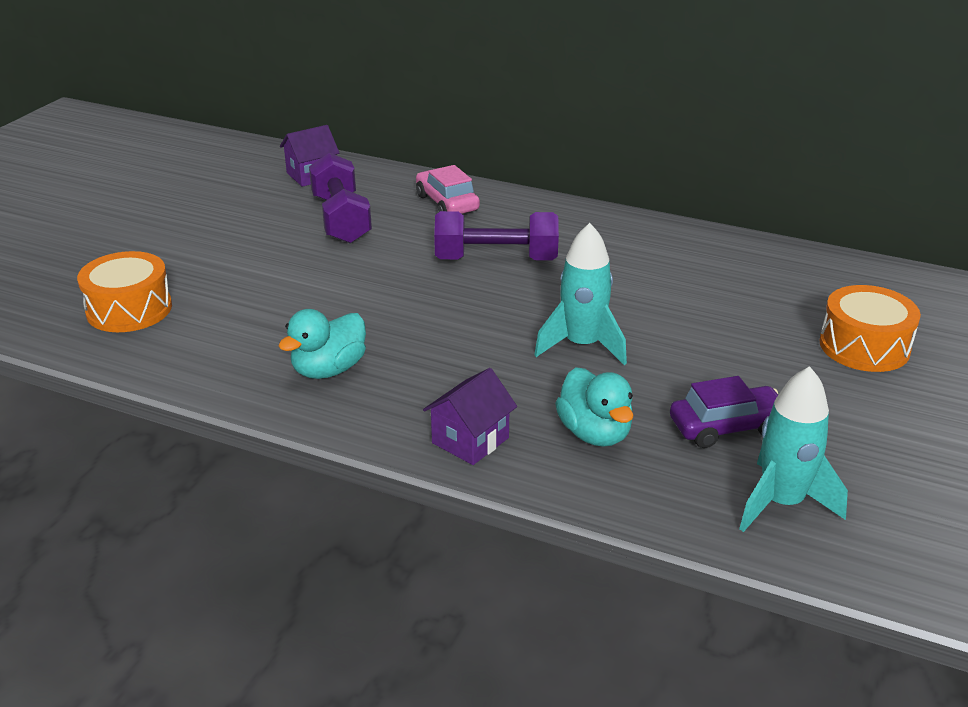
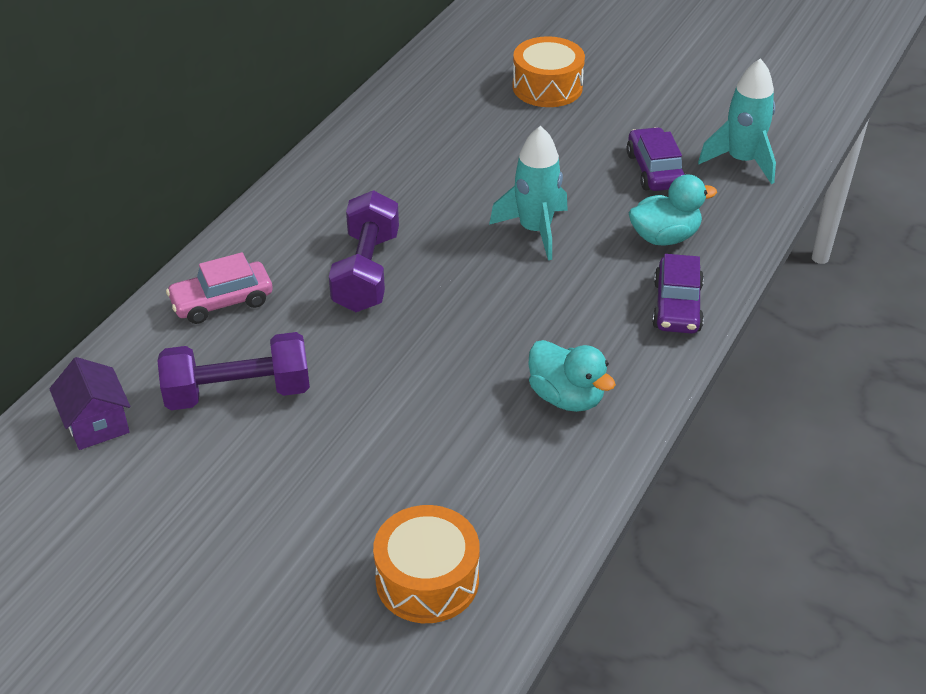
camera: 85 degrees left, 10 degrees up
(470, 440) = (677, 306): purple house -> purple car

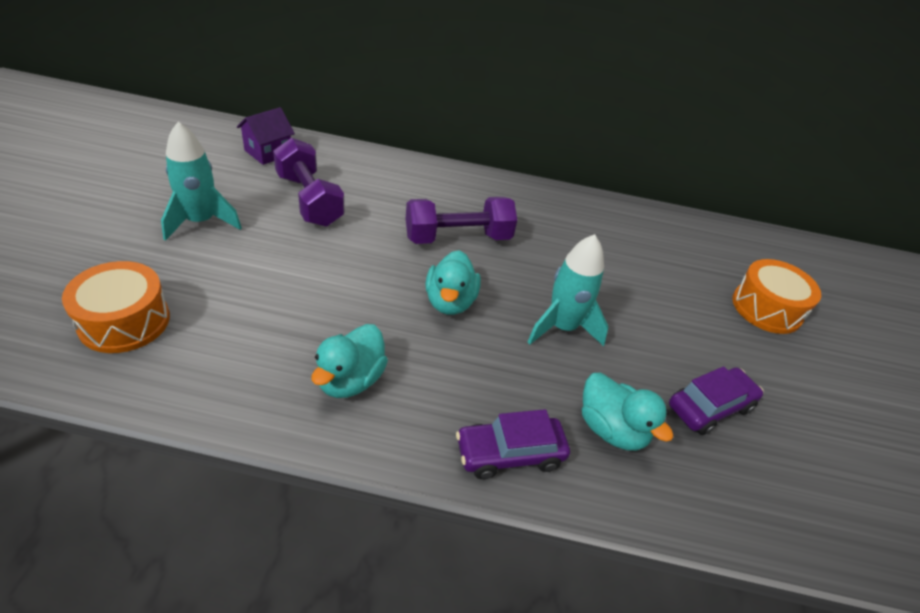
camera: 65 degrees right, 0 degrees up
(222, 302) = (396, 179): pink car -> none
(474, 302) = (450, 302): none -> turquoise duck
(742, 161) = (787, 489): turquoise rocket -> turquoise rocket (201, 222)

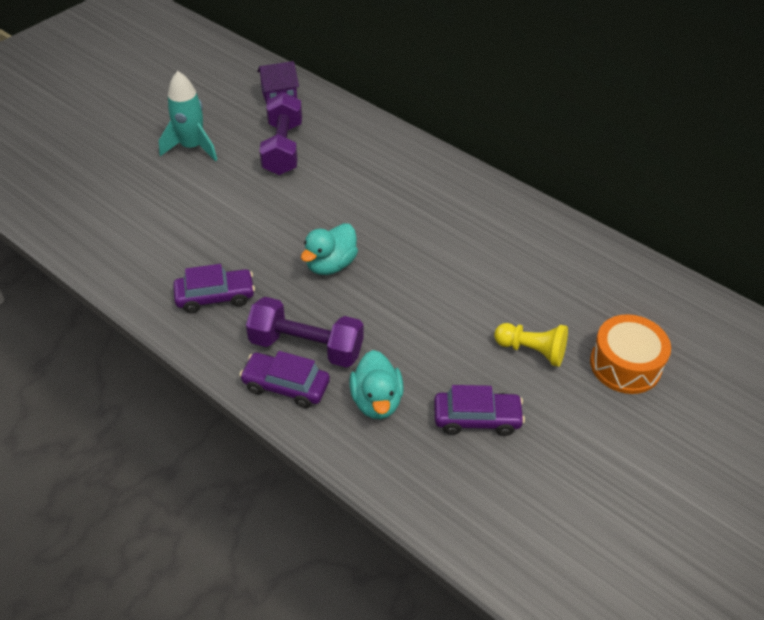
camera: 35 degrees right, 5 degrees up
(124, 321) = (102, 209): orange drum -> none
(350, 380) = (215, 297): turquoise duck -> purple car
(458, 238) = (380, 214): purple dumbbell -> purple dumbbell (306, 346)
(562, 327) = (406, 314): turquoise rocket -> none
(692, 322) = (532, 351): none -> yellow pawn

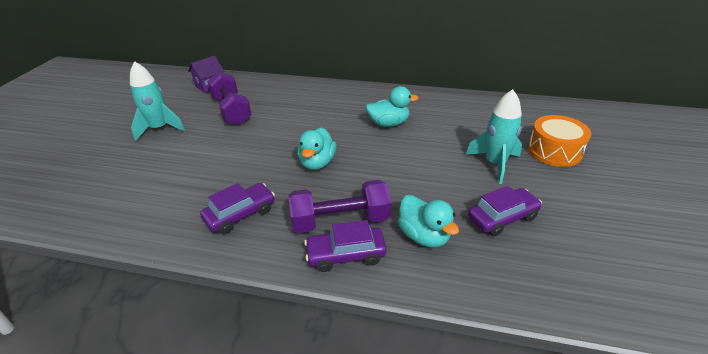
camera: 25 degrees left, 10 degrees down
(452, 241) = (388, 124): none -> turquoise duck
(532, 351) = (495, 164): yellow pawn -> turquoise rocket

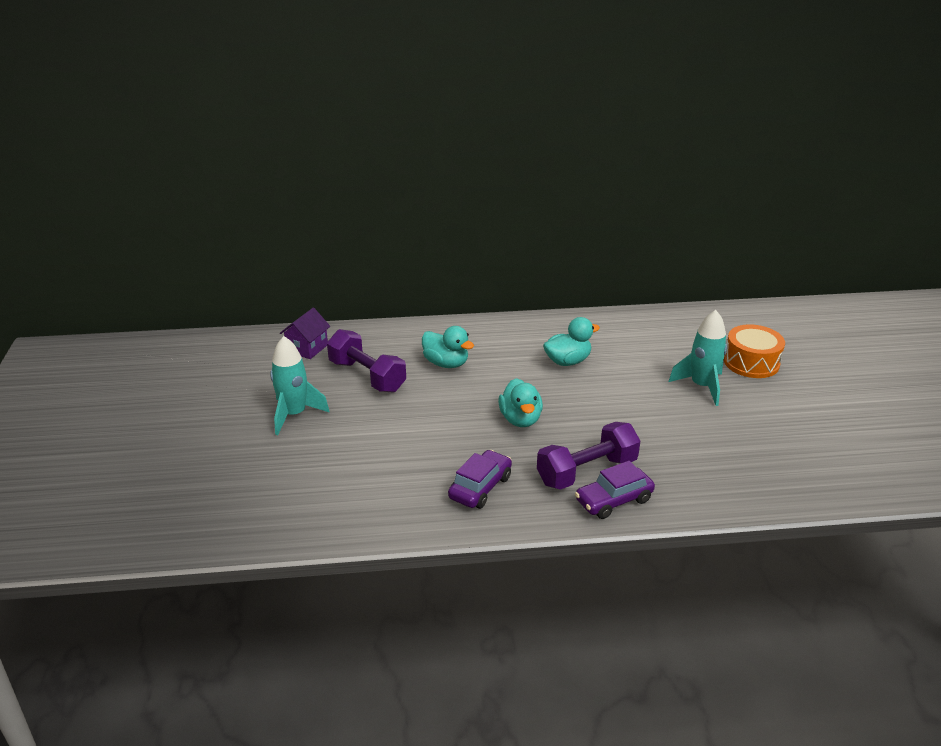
camera: 20 degrees left, 5 degrees down
(424, 236) = (674, 468): turquoise duck -> turquoise duck (446, 363)
(502, 218) = (734, 437): purple car -> none

